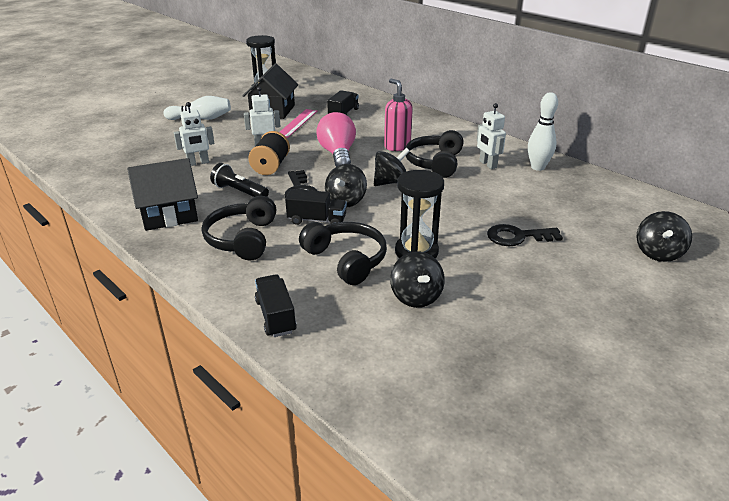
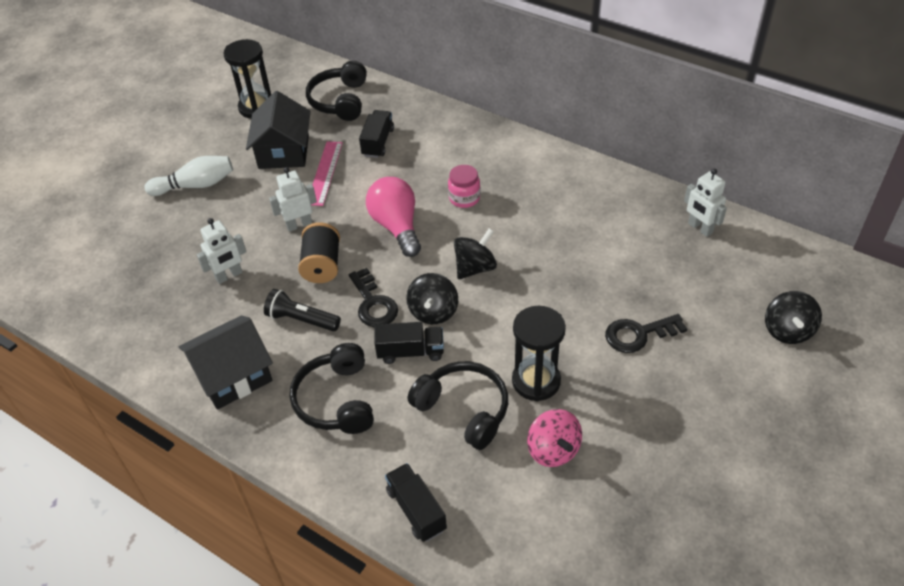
camera: 10 degrees left, 15 degrees up
(397, 146) = (464, 198): pink soap dispenser -> pink jar
(416, 297) = (553, 450): black spinning top -> pink spinning top
(435, 163) = (518, 222): black headphones -> black headphones (340, 101)
(487, 164) = (580, 213): white robot -> white robot (700, 228)
(537, 167) = (638, 208): white bowling pin -> none

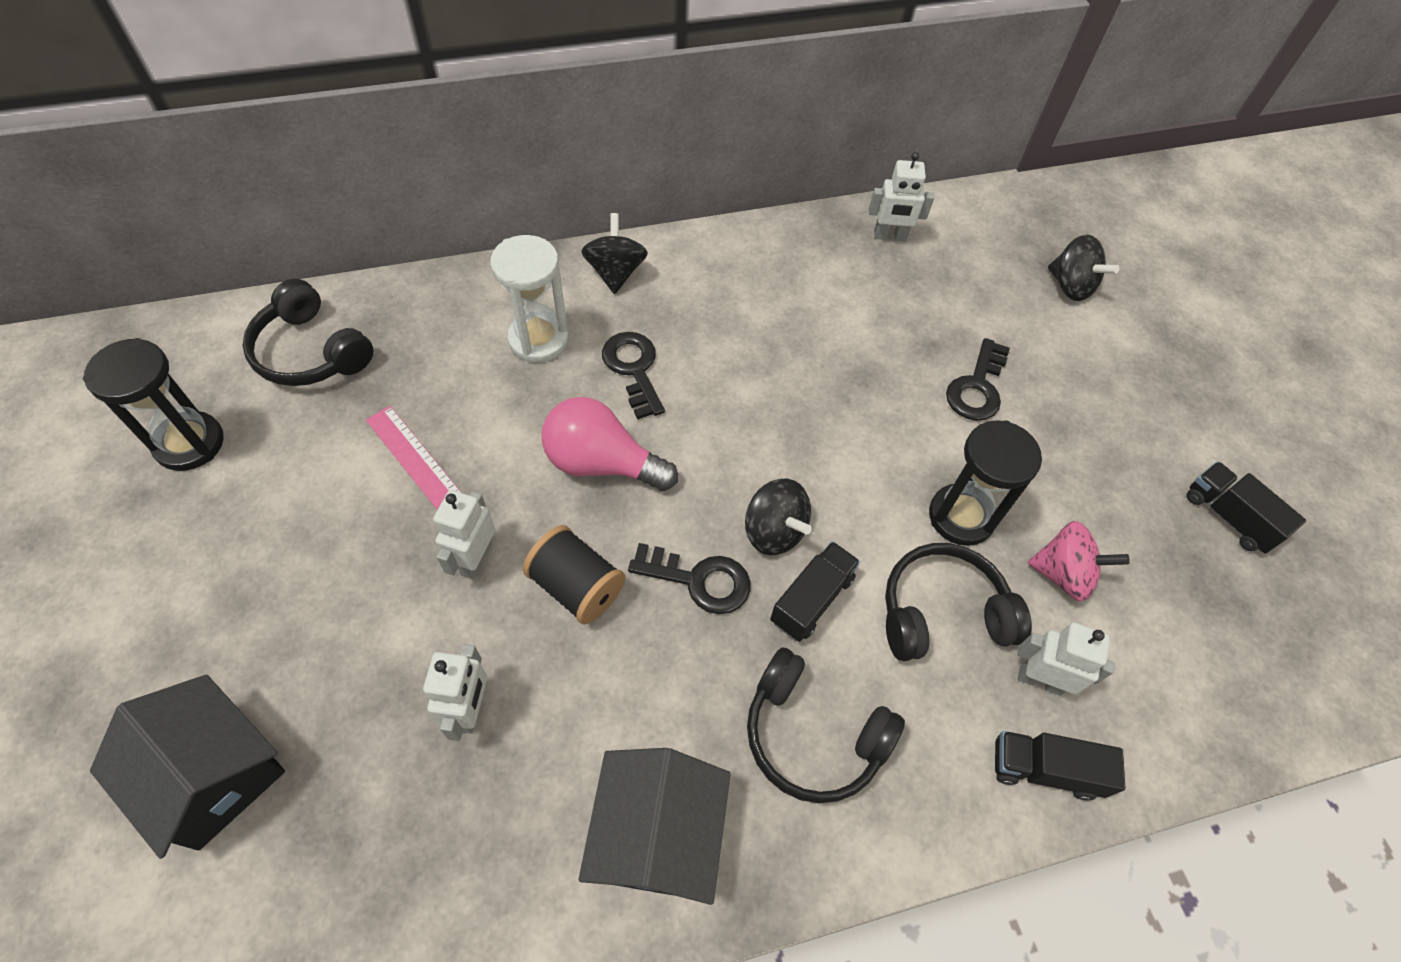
camera: 55 degrees left, 10 degrees up
(195, 185) = (240, 627): white bowling pin -> none
(283, 152) = (319, 477): black house -> black house (213, 775)
(302, 320) = (644, 678): black flashlight -> none
(378, 142) = (438, 373): black truck -> black truck (1228, 517)
(438, 157) = (538, 340): none -> white hourglass
(464, 198) = (634, 369): pink jar -> black key
(469, 477) = (1039, 680): none -> white robot
(475, 268) = (749, 442): black spinning top -> black spinning top (615, 273)

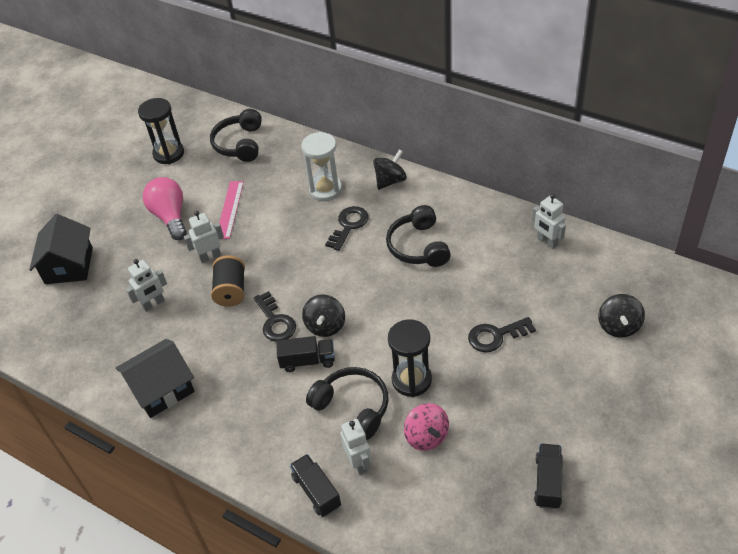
camera: 55 degrees right, 10 degrees down
(602, 463) = (292, 254): pink light bulb -> pink light bulb (170, 216)
(812, 735) = (248, 405): black headphones -> black headphones (418, 246)

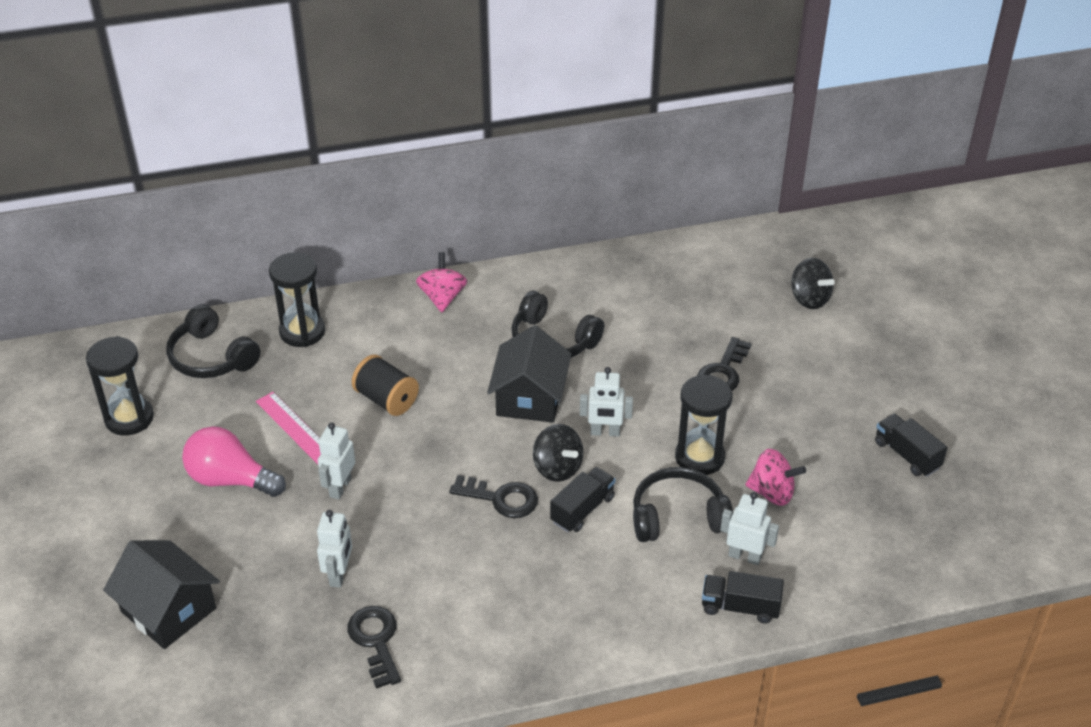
camera: 50 degrees left, 5 degrees down
(162, 389) = (466, 642): black house -> black house (530, 398)
(231, 291) = (412, 503): black spool -> black spool (386, 399)
(297, 156) = (302, 332): none -> black hourglass
(325, 190) = (383, 345): white hourglass -> none
(349, 226) = (456, 364): black key -> black key (376, 641)
(390, 181) = (442, 297): black spinning top -> pink spinning top
(547, 242) = (665, 265): white robot -> white robot (605, 432)

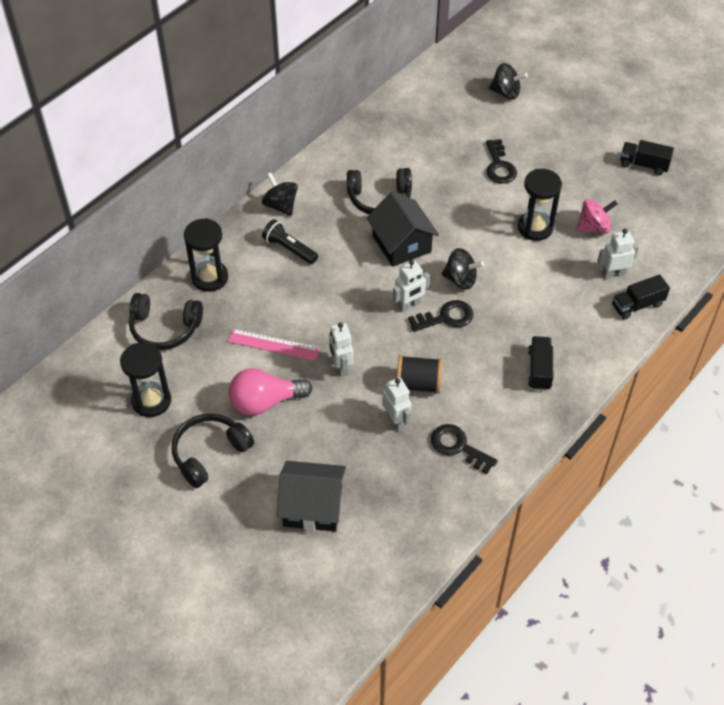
camera: 35 degrees left, 10 degrees up
(386, 399) = (313, 293): black spool -> black spool (418, 384)
(408, 344) = (289, 249): none -> black flashlight
(442, 297) = (280, 205): pink spinning top -> black spinning top
(582, 509) = (499, 297): black truck -> black truck (539, 370)
(605, 432) = (467, 242): white robot -> white robot (409, 305)
(678, 517) = (556, 271): black headphones -> black headphones (210, 453)

